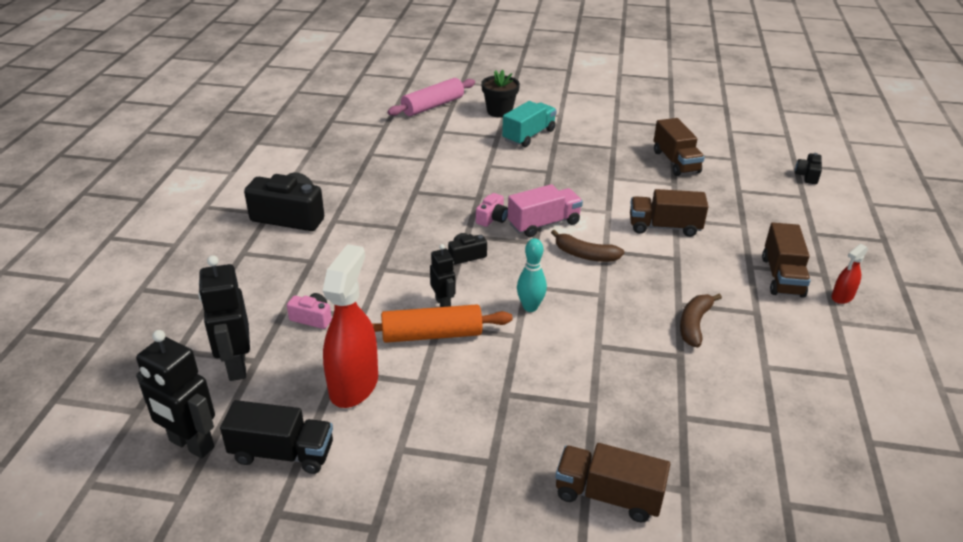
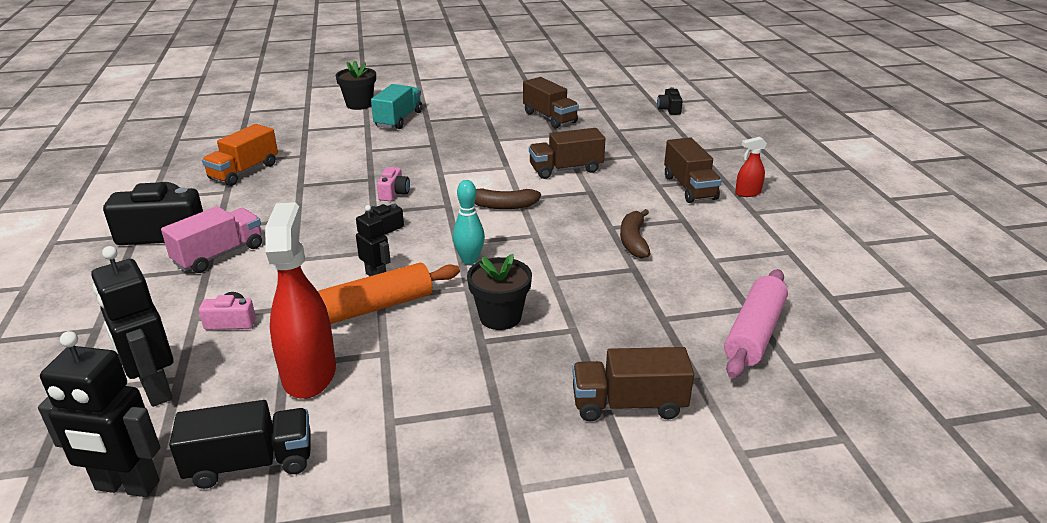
camera: 20 degrees left, 5 degrees down
(374, 167) = (244, 171): none -> orange truck
(433, 106) = (286, 110): pink rolling pin -> pink rolling pin (754, 333)
(532, 374) = (500, 317): none -> black flower pot
(543, 224) = (449, 188): pink truck -> pink truck (219, 255)
(842, 297) = (747, 193): red spray bottle -> red spray bottle turned 45 degrees clockwise

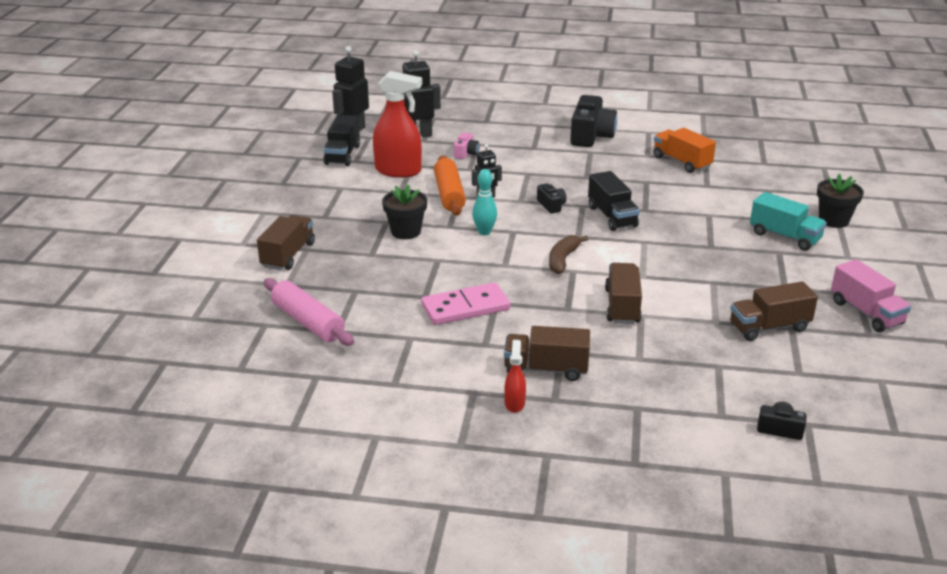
camera: 110 degrees right, 0 degrees up
(219, 255) = (549, 151): pink truck -> pink truck (866, 312)
(394, 193) = (612, 216): pink camera -> black truck
(633, 241) = (465, 307): brown banana -> pink domino

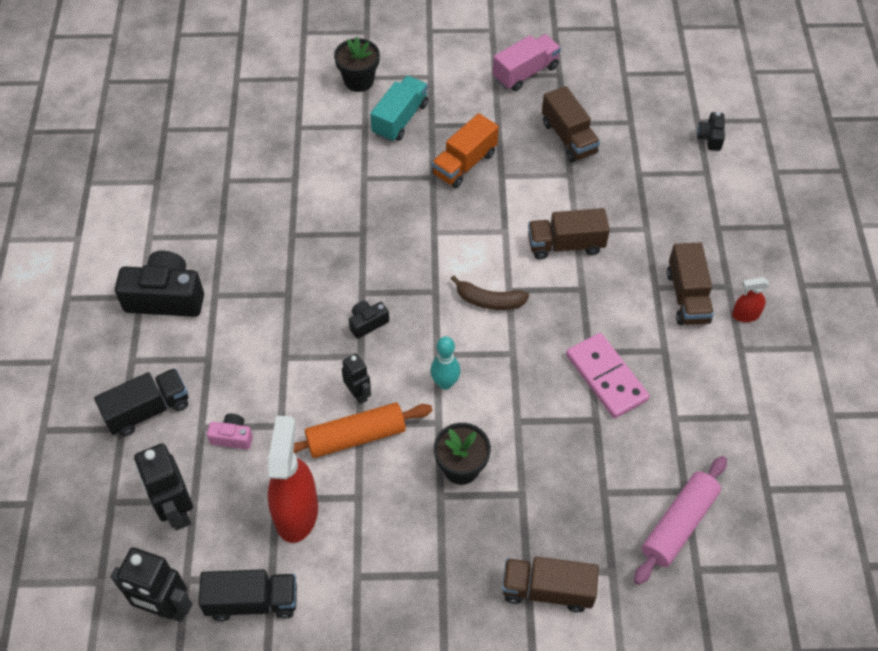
camera: 100 degrees left, 25 degrees up
(612, 216) = (384, 263): black truck -> black truck (148, 410)
(681, 162) = (236, 202): orange truck -> orange truck (464, 164)

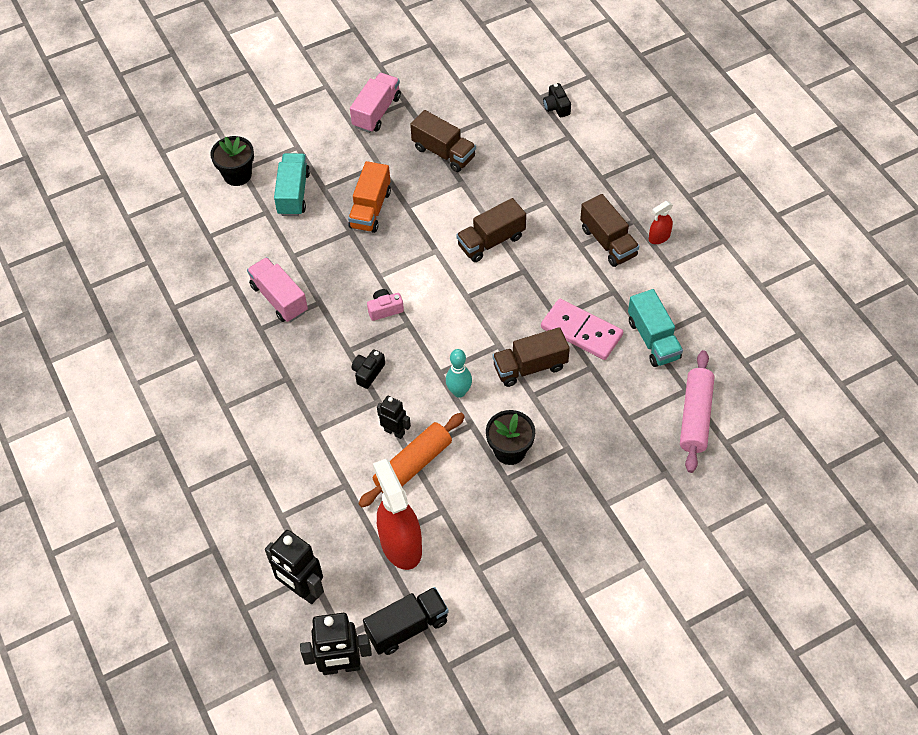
camera: 25 degrees left, 0 degrees up
(148, 410) = (227, 524): black truck -> none
(166, 297) = (183, 427): black camera -> none
(232, 437) = (312, 512): pink camera -> pink camera (385, 309)
(327, 214) = (279, 298): none -> pink truck
(489, 300) = (456, 312): brown banana -> none
(547, 590) = (627, 510): brown truck -> brown truck (530, 367)
(678, 420) = (653, 339): none -> turquoise truck

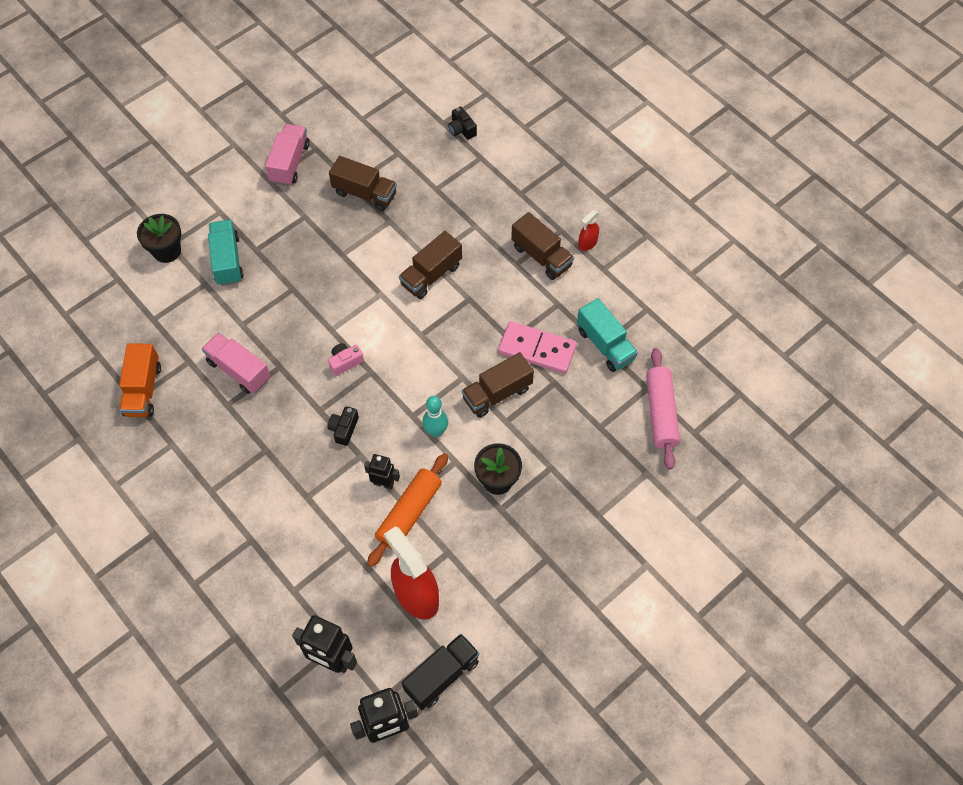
camera: 15 degrees left, 5 degrees up
(370, 209) = (307, 263): orange truck -> orange truck (143, 390)

